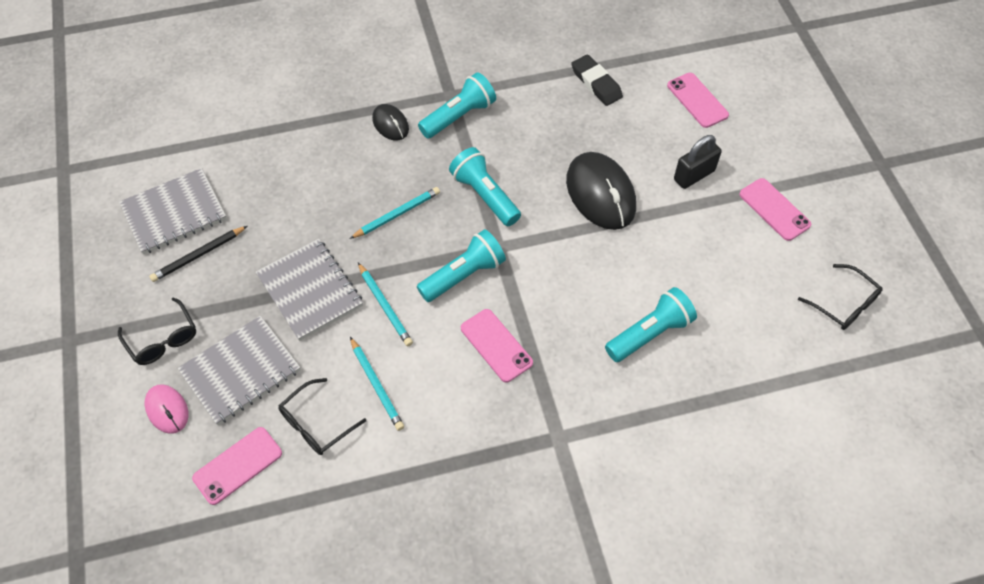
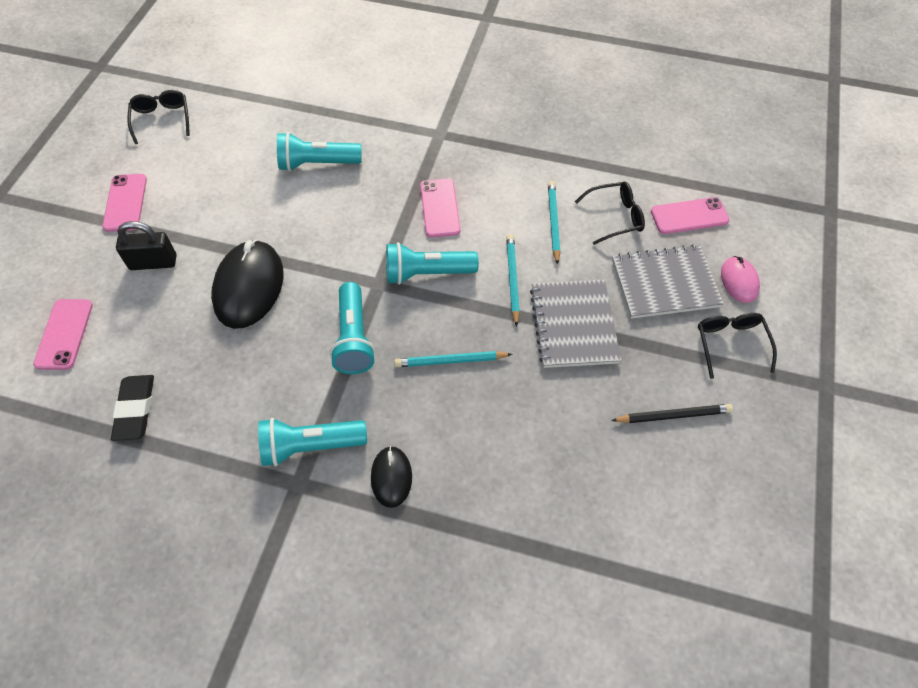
camera: 150 degrees left, 0 degrees up
(174, 213) = (687, 483): grey notebook -> none

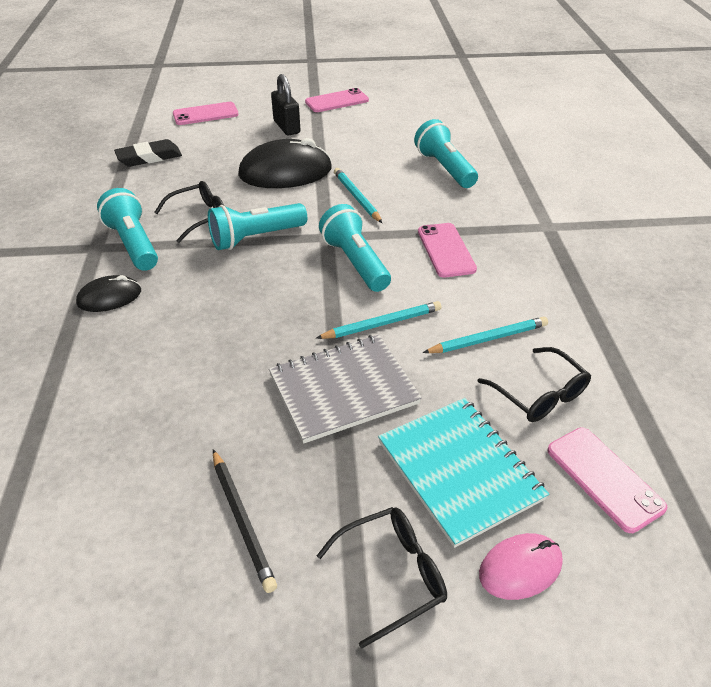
camera: 70 degrees right, 15 degrees down
(162, 119) = (431, 91): black glasses -> black glasses (200, 217)
(440, 208) = (446, 250): pink phone -> pink phone turned 75 degrees counterclockwise
(450, 361) = (253, 303): turquoise pencil -> turquoise pencil (356, 197)
(664, 283) = (459, 470): grey notebook -> turquoise notebook

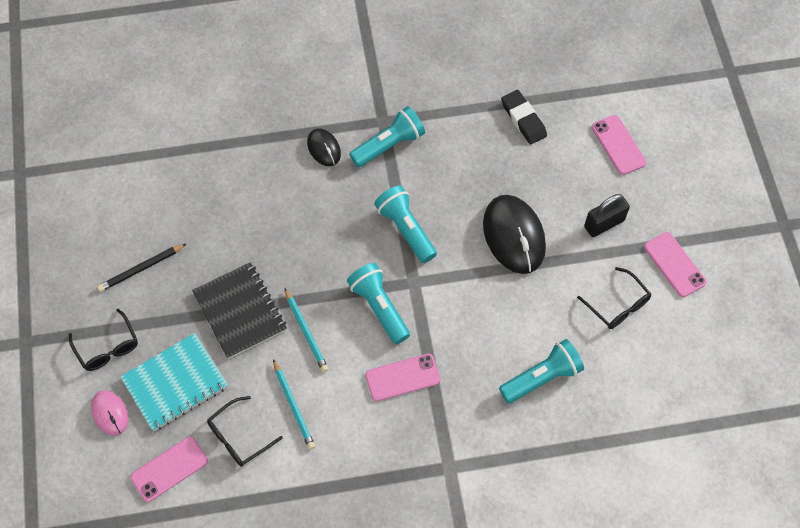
camera: 85 degrees right, 20 degrees up
(200, 217) = (431, 182): black glasses -> black glasses (618, 305)
(343, 389) = (239, 311): grey notebook -> black notebook
(355, 262) = (379, 307): turquoise flashlight -> turquoise flashlight turned 90 degrees counterclockwise
(356, 197) = (477, 301): turquoise pencil -> none

